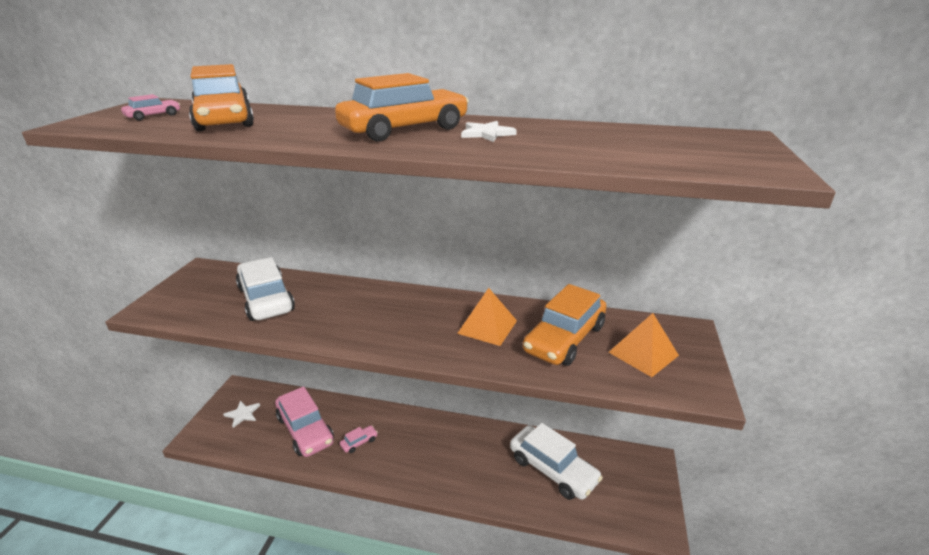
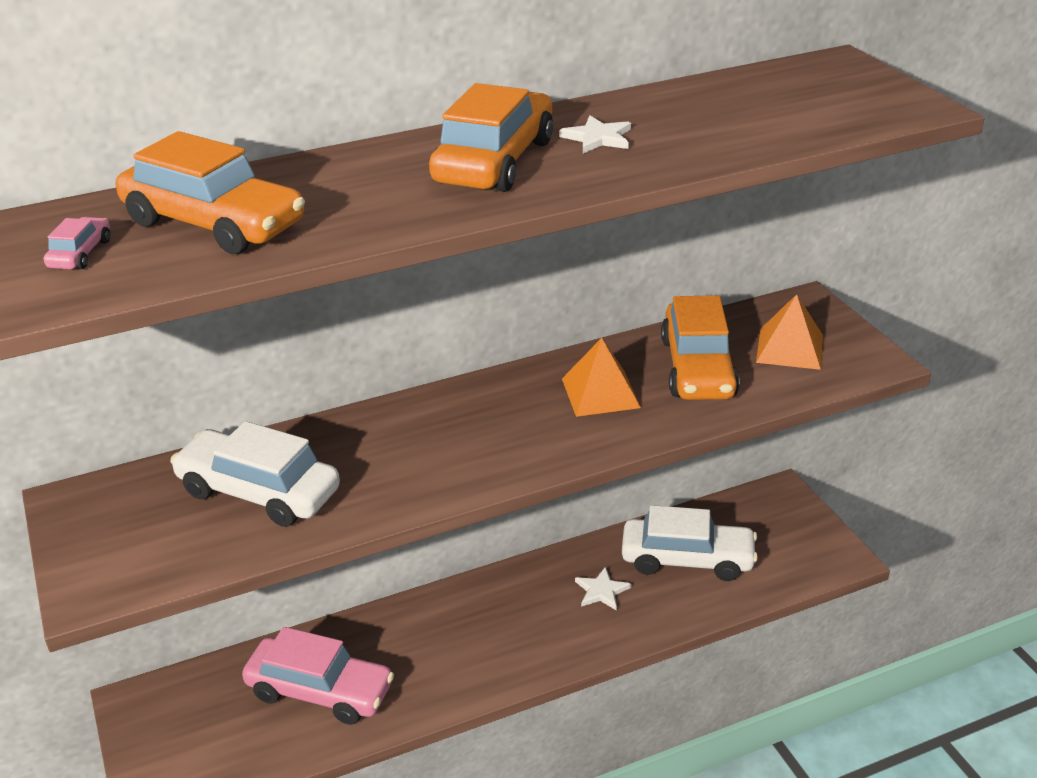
camera: 35 degrees left, 5 degrees up
(243, 414) = (191, 727): white star -> white star (601, 591)
(359, 442) = (418, 662): pink car -> none

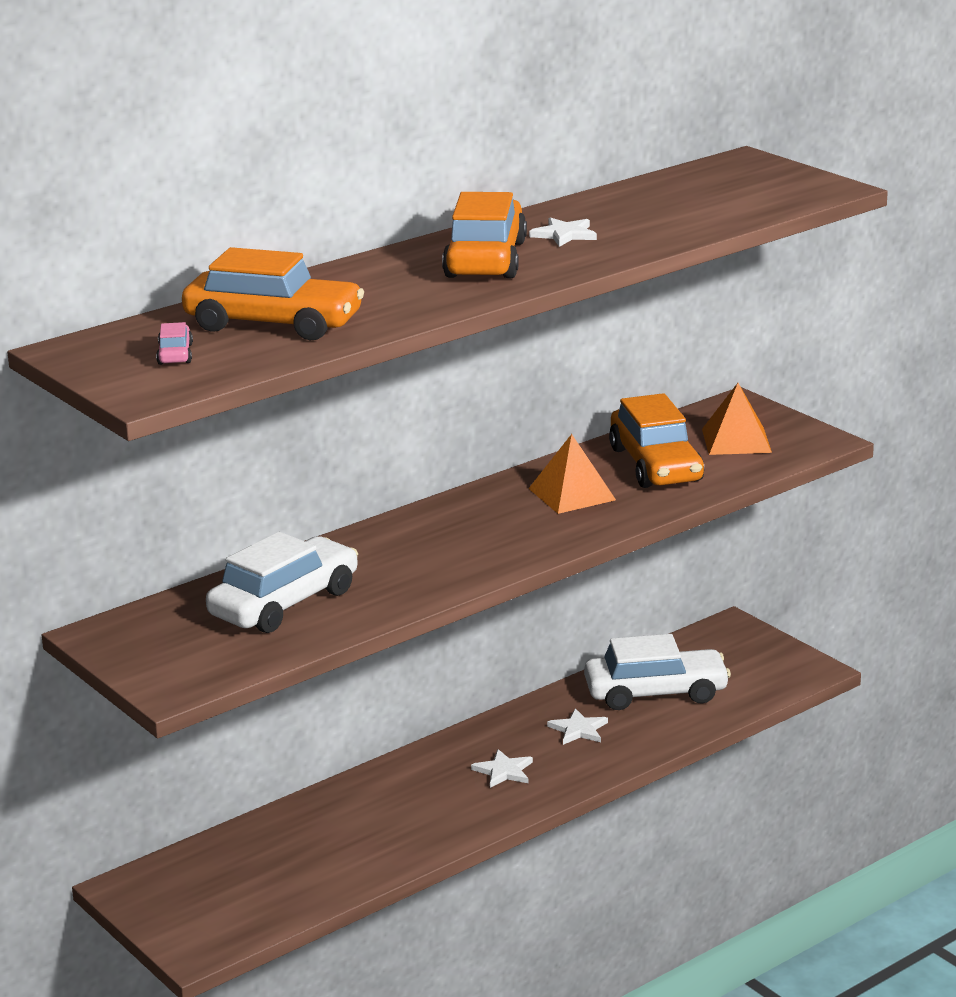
camera: 15 degrees left, 10 degrees down
(259, 492) = (284, 603): white car -> white car turned 120 degrees clockwise
(320, 691) = (324, 848): pink car -> none
(516, 629) = (503, 771): none -> white star

